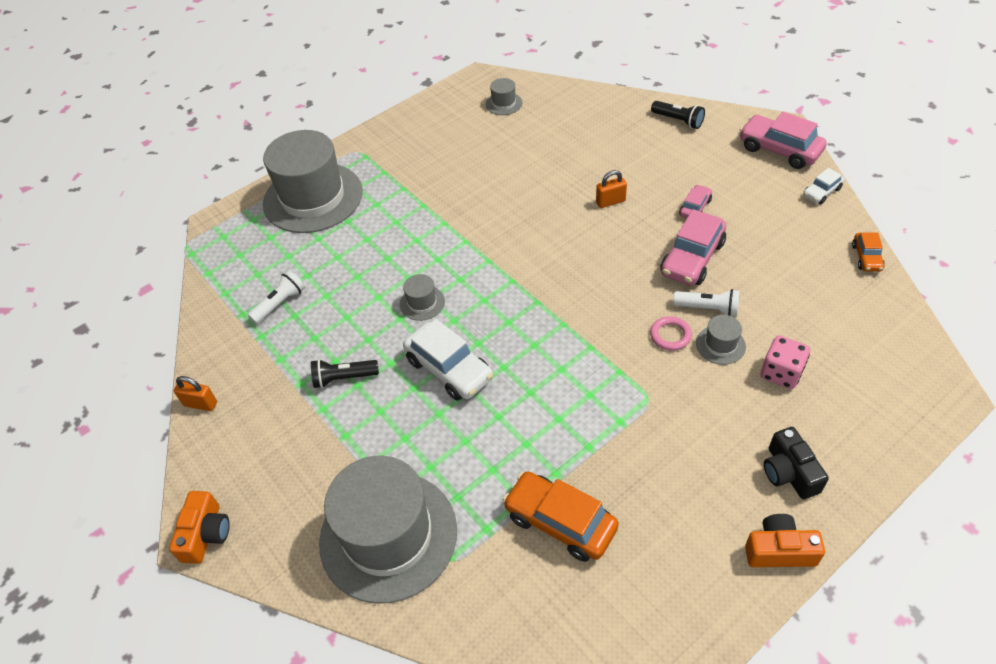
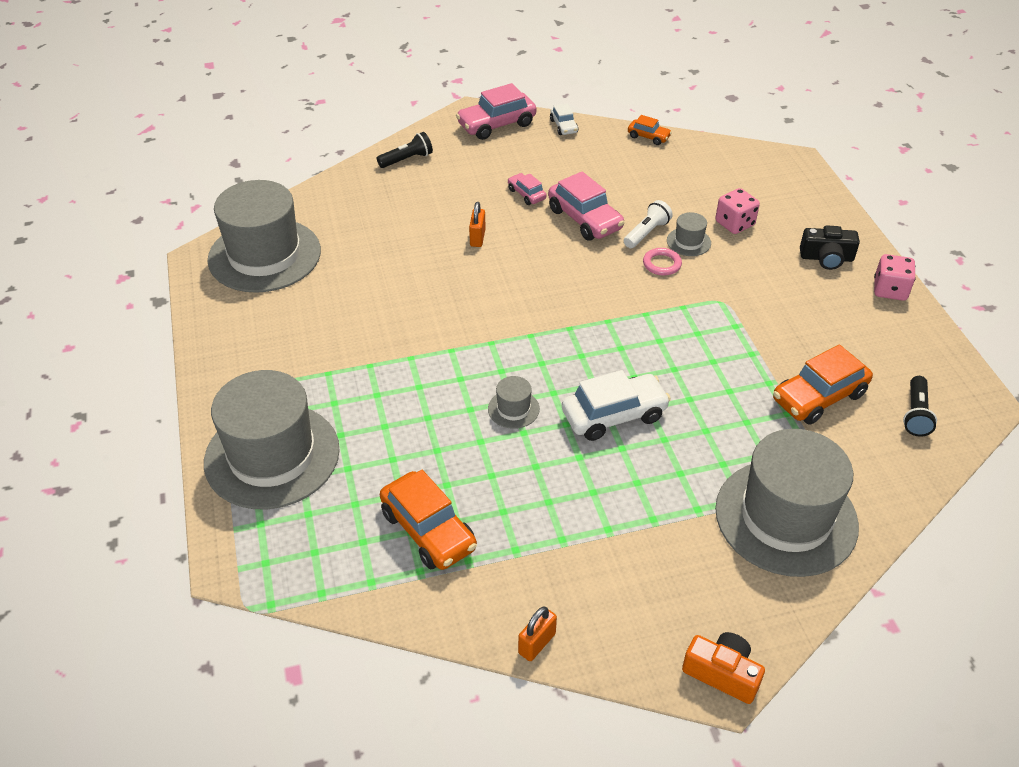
camera: 70 degrees left, 5 degrees down
(280, 303) = (428, 530): white flashlight -> orange car
(344, 378) = (576, 500): black flashlight -> black flashlight (916, 414)
(504, 103) = (264, 255): grey hat -> grey hat, size x2.48
(779, 550) = (890, 290): orange camera -> pink dice

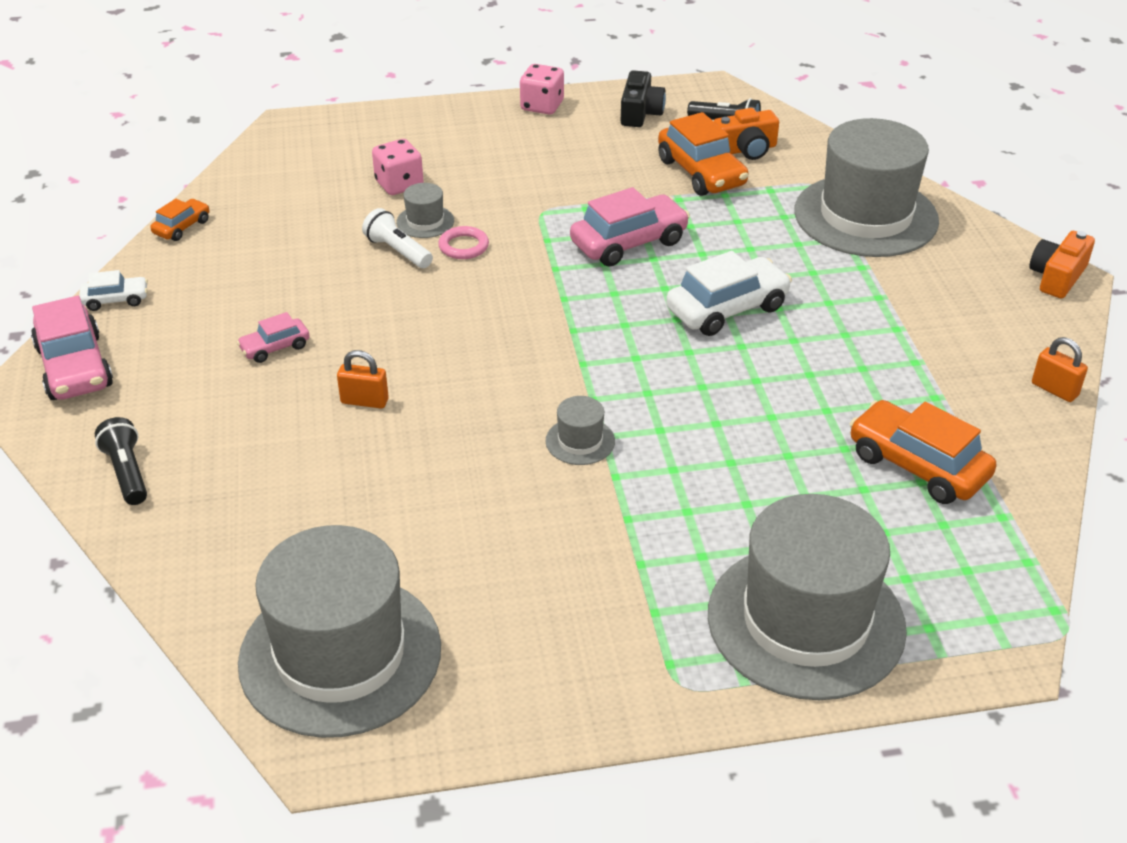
camera: 85 degrees left, 5 degrees down
(428, 530) = (917, 466): orange car -> orange car turned 105 degrees counterclockwise
(513, 409) = (716, 386): grey hat -> grey hat (580, 441)
(585, 219) = (352, 299): pink car -> pink car (628, 242)
(614, 415) = (727, 309): white car -> white car turned 75 degrees clockwise
(826, 258) = (480, 134): black camera -> black camera (640, 113)
(873, 428) = (746, 149): none -> orange camera

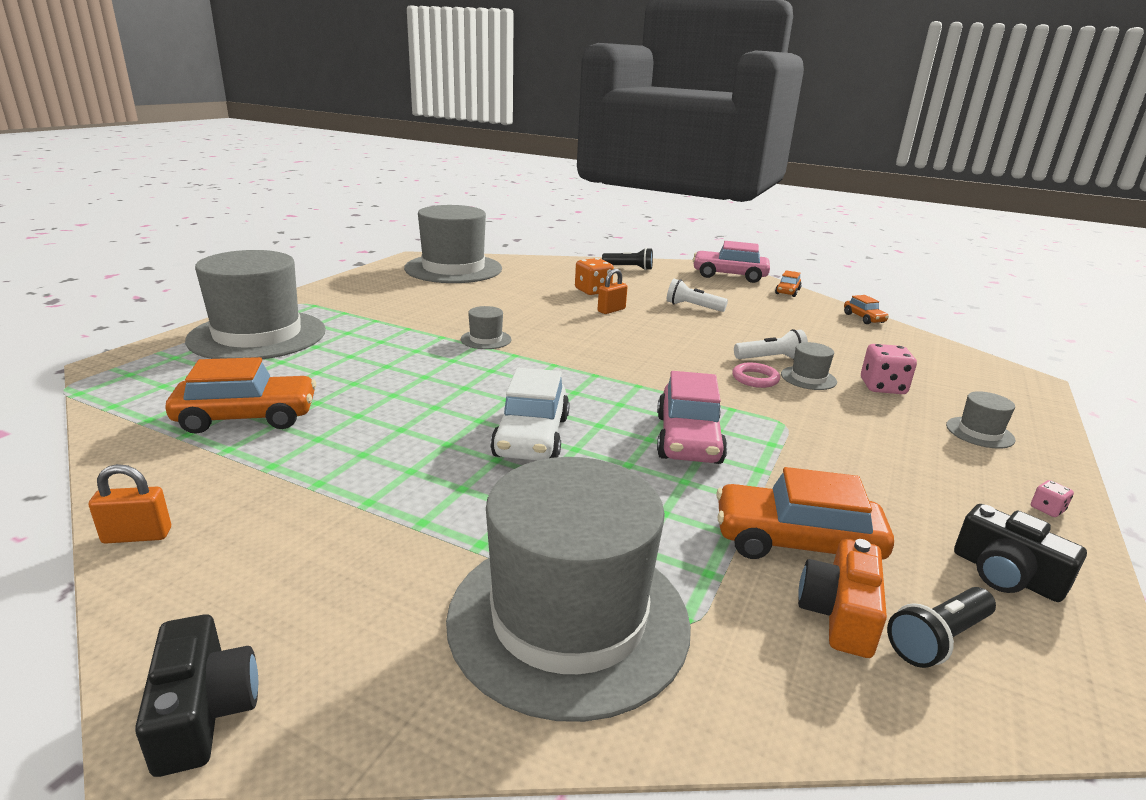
camera: 125 degrees right, 15 degrees down
(116, 300) = (787, 292): white car -> orange car
(275, 347) = (693, 307): pink car -> white flashlight
(297, 452) = (593, 291): none -> orange dice
(445, 135) = (979, 432): none -> grey hat
(542, 106) = (1047, 509): pink dice -> pink dice, size x0.48
(1057, 277) = (203, 712): orange camera -> black camera

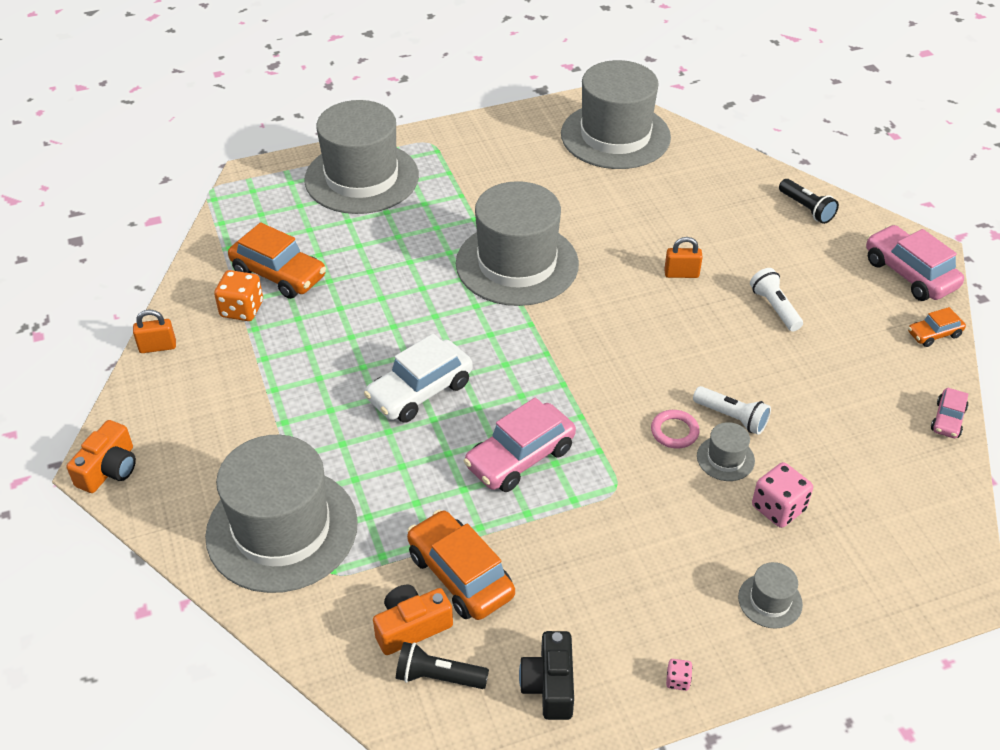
camera: 45 degrees right, 20 degrees up
(137, 536) = (158, 347): orange padlock -> orange padlock turned 45 degrees counterclockwise
(203, 712) = (109, 469): black camera -> orange camera
(486, 339) = (517, 264): grey hat -> grey hat, size x2.48
(593, 291) = (706, 234): orange dice -> orange dice (242, 309)
(864, 318) = (948, 419): orange car -> pink car

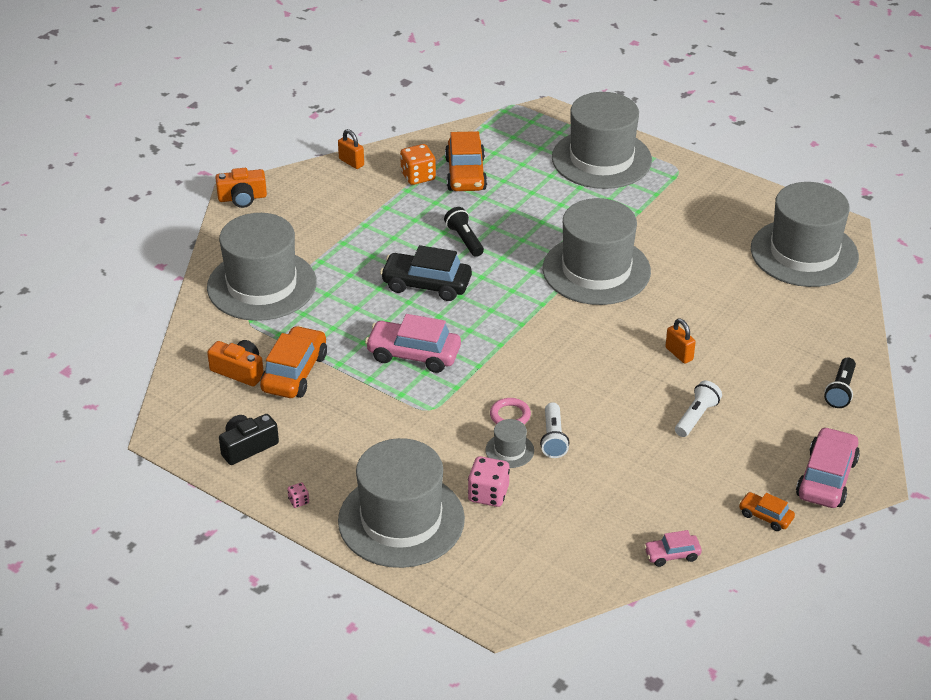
camera: 55 degrees right, 5 degrees down
(420, 391) = (426, 285): white car -> black car
(438, 677) = (214, 398): black flashlight -> black flashlight (464, 240)
(770, 601) = (401, 520): grey hat -> grey hat, size x2.48

